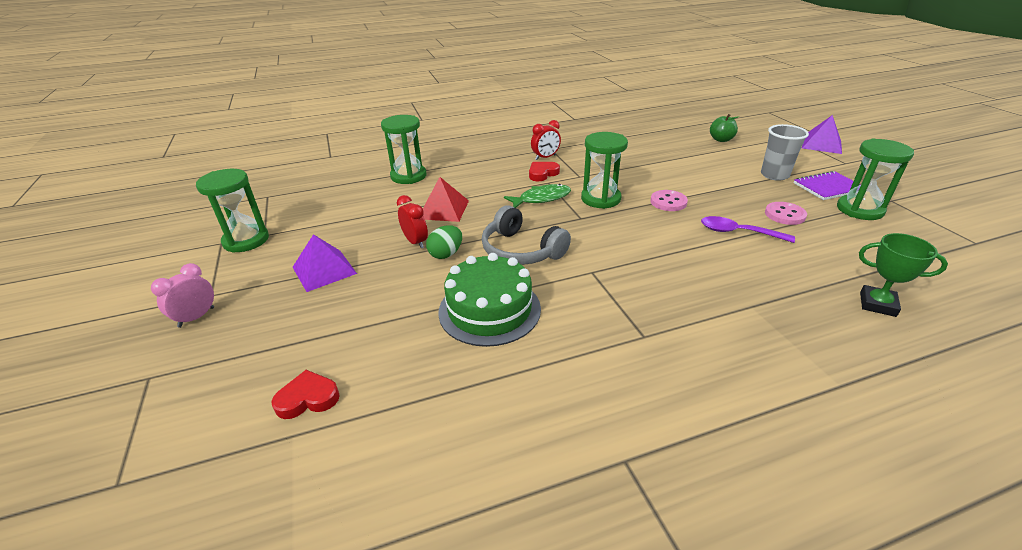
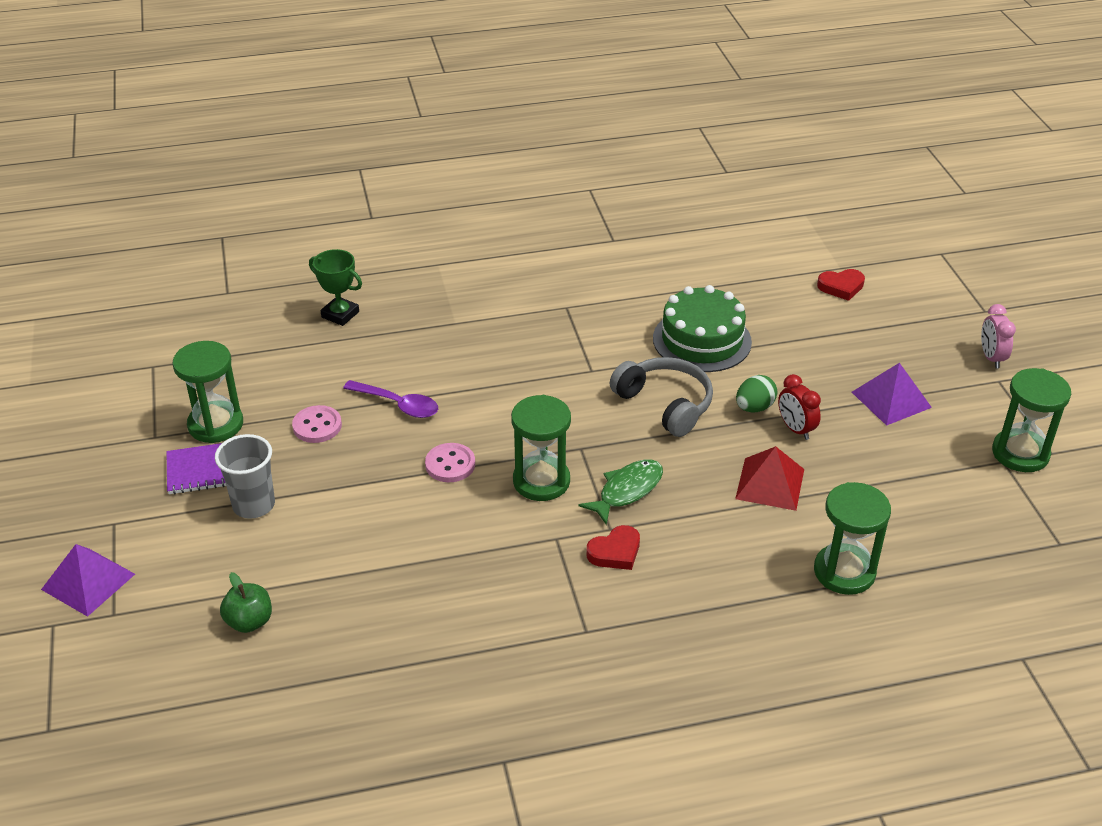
camera: 175 degrees left, 5 degrees up
(196, 317) = (991, 358): pink clock -> pink clock turned 135 degrees clockwise
(541, 199) = (627, 491): green fish -> green fish turned 150 degrees clockwise
(545, 157) = (601, 601): red clock -> none

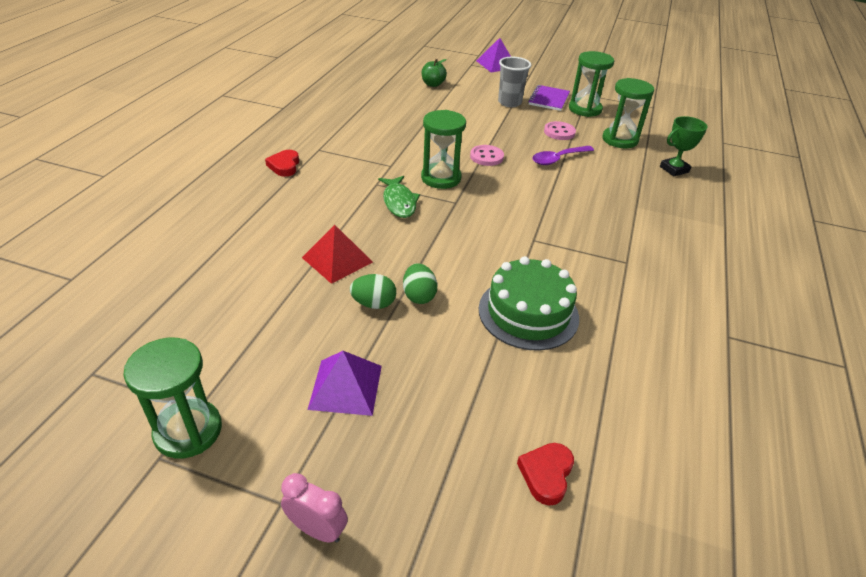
camera: 120 degrees right, 0 degrees up
(615, 552) = (357, 178): red heart -> red heart (284, 166)
(665, 404) = (465, 255): grey headphones -> none
(795, 429) = (374, 304): red clock -> green egg
(844, 572) = (231, 248): green hourglass -> green hourglass (620, 140)

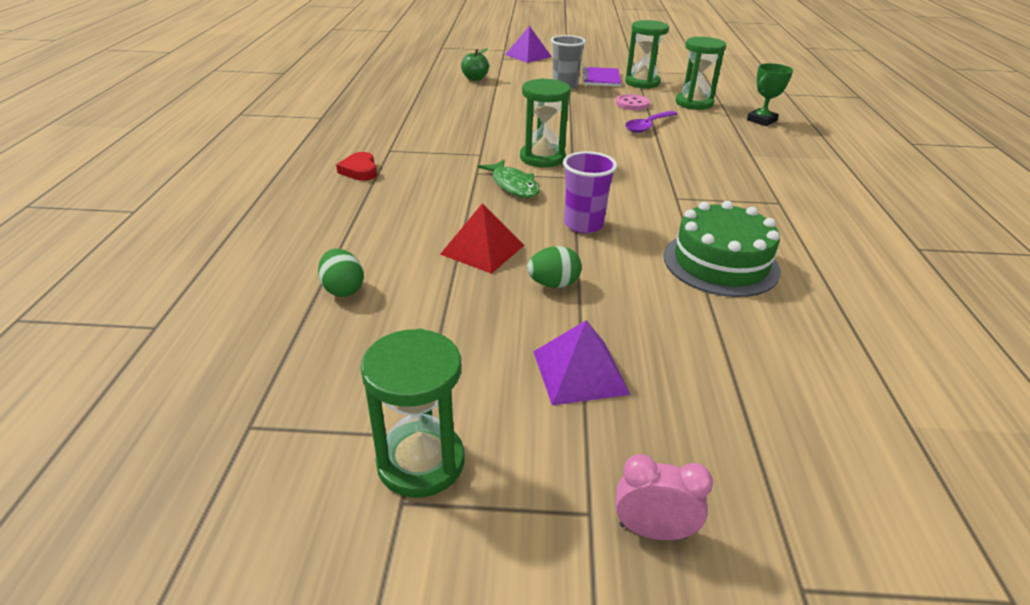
camera: 15 degrees left, 5 degrees down
(419, 296) = (597, 268): green egg -> green egg (343, 289)
(434, 252) = (583, 224): none -> purple cup
(486, 157) = (576, 133): pink button -> none
(546, 474) = (853, 409): red heart -> none

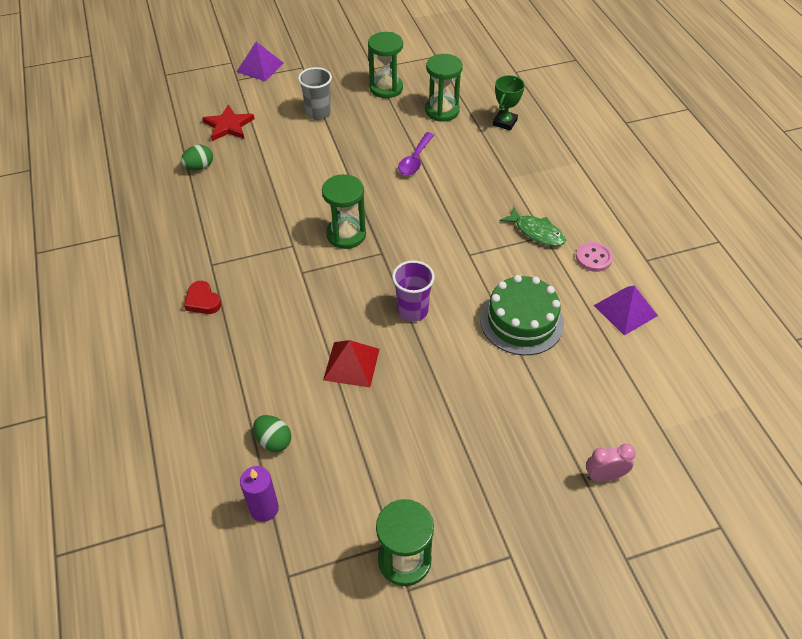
camera: 20 degrees left, 15 degrees up
(280, 347) = (264, 508): none -> purple candle
(475, 79) = (228, 126): green apple -> red star
(513, 185) = (339, 280): green fish -> green fish (536, 232)
(553, 284) = (417, 383): green egg -> green egg (199, 167)
(580, 372) = (466, 457): purple pyramid -> purple pyramid (625, 310)
(601, 78) = (347, 91): purple notebook -> none
(632, 104) = (389, 128): pink button -> pink button (593, 258)
(653, 530) = (546, 554): pink clock -> pink clock (604, 476)

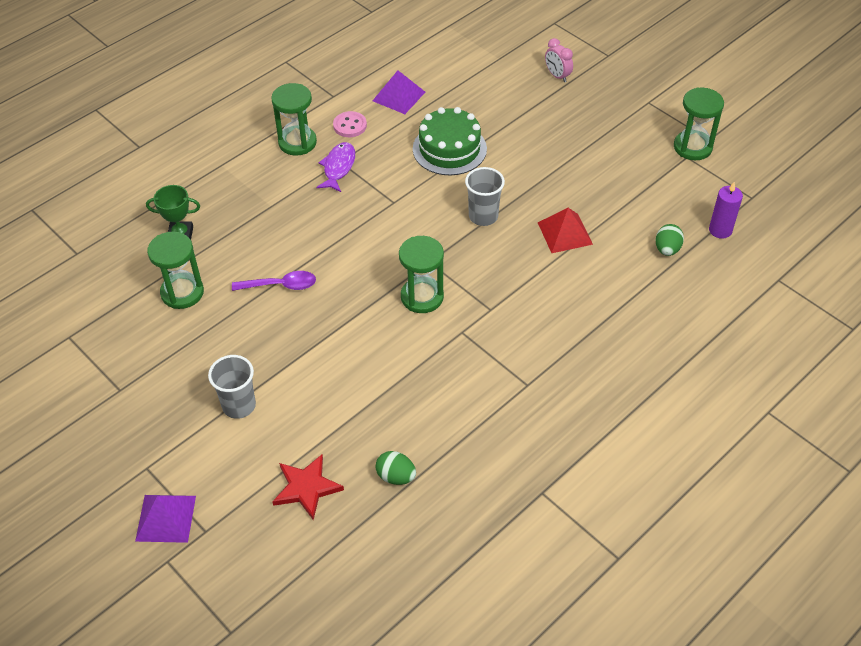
camera: 115 degrees left, 0 degrees up
(203, 301) = (574, 367): red heart -> none
(386, 88) = (158, 360): green hourglass -> green hourglass (297, 142)
(412, 310) = (483, 216): purple cup -> grey cup
(536, 232) = (338, 167): green fish -> purple fish

